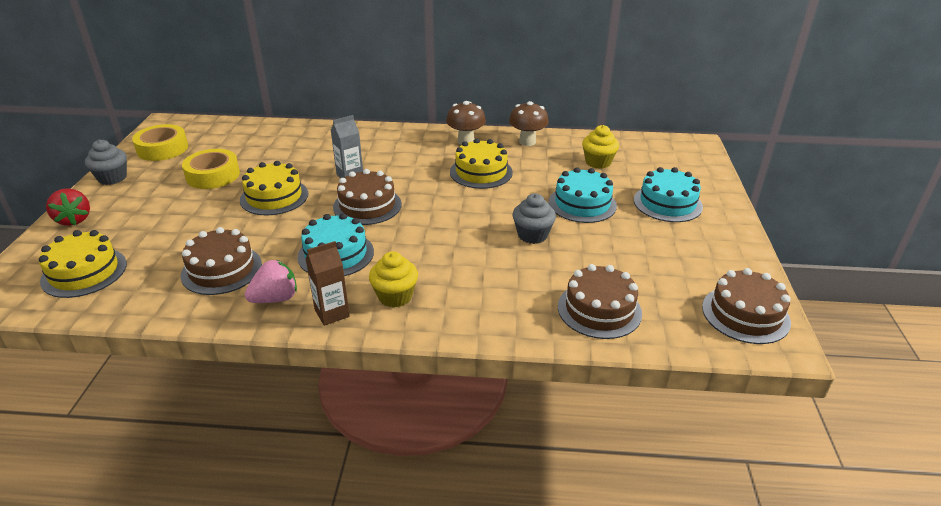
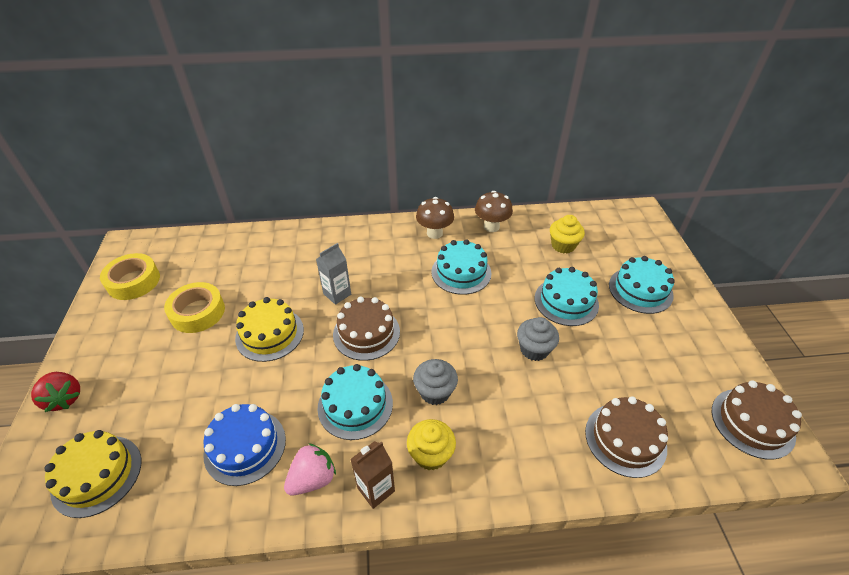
camera: 10 degrees left, 10 degrees up
(112, 178) = (90, 331): grey cupcake -> grey cupcake (435, 392)
(221, 270) = (245, 446): brown cake -> blue cake
(481, 172) = (461, 272): yellow cake -> turquoise cake

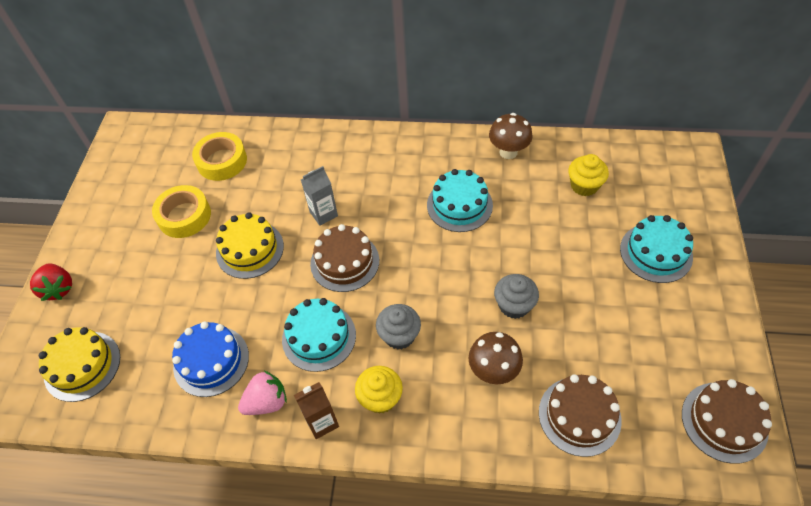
camera: 15 degrees right, 10 degrees up
(133, 281) = (127, 173): yellow tape -> yellow tape (222, 161)
(434, 233) = (442, 153): brown mushroom -> brown mushroom (493, 371)
(566, 301) = (566, 255): turquoise cake -> none

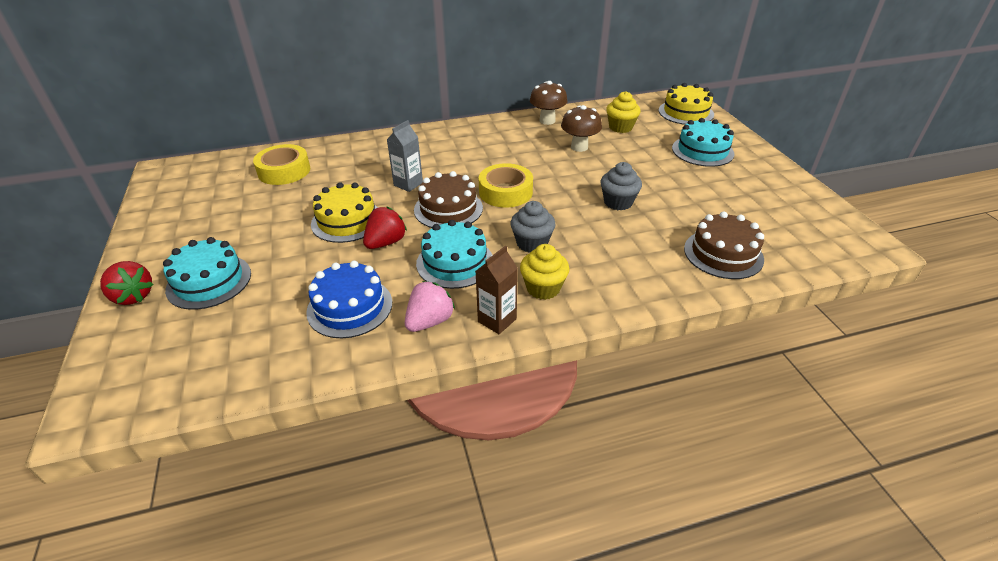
camera: 25 degrees left, 15 degrees down
(82, 366) = (192, 350): yellow cake -> yellow cake (686, 112)
(184, 216) = (262, 213): yellow tape -> yellow tape (505, 192)
(271, 290) = (386, 242): none -> red strawberry
(459, 205) = (528, 156): turquoise cake -> turquoise cake (209, 281)
(493, 371) = (631, 245): brown mushroom -> brown mushroom (579, 147)
(724, 422) = (831, 228): brown cake -> none

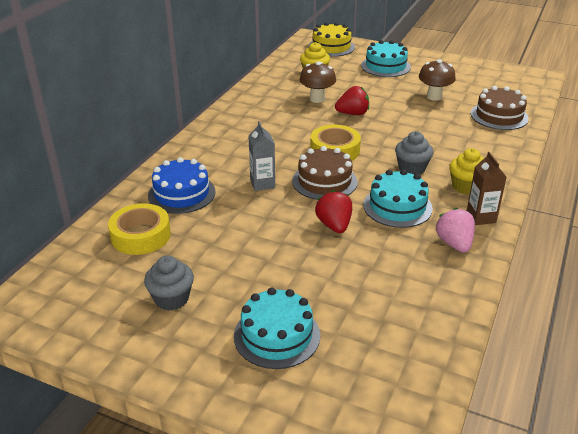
camera: 50 degrees left, 5 degrees down
(133, 296) = (244, 391): red strawberry -> red strawberry (353, 114)
(347, 221) = (277, 232): yellow cake -> none
(350, 307) = (399, 272): blue cake -> blue cake (181, 193)
(547, 121) = (260, 92): brown mushroom -> brown mushroom (434, 97)
(618, 202) = (404, 119): grey cupcake -> grey cupcake (171, 299)

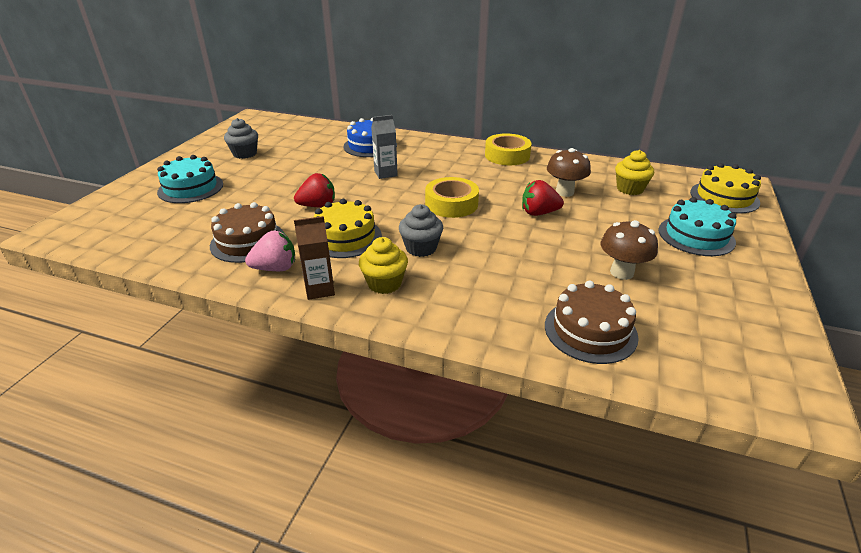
camera: 85 degrees right, 0 degrees up
(141, 236) = (317, 139): yellow tape -> yellow tape (507, 155)
(324, 181) = (391, 200): brown cake -> brown cake (248, 241)
(353, 114) = (539, 213): red strawberry -> red strawberry turned 105 degrees clockwise
(397, 206) = (345, 237): turquoise cake -> yellow cake

